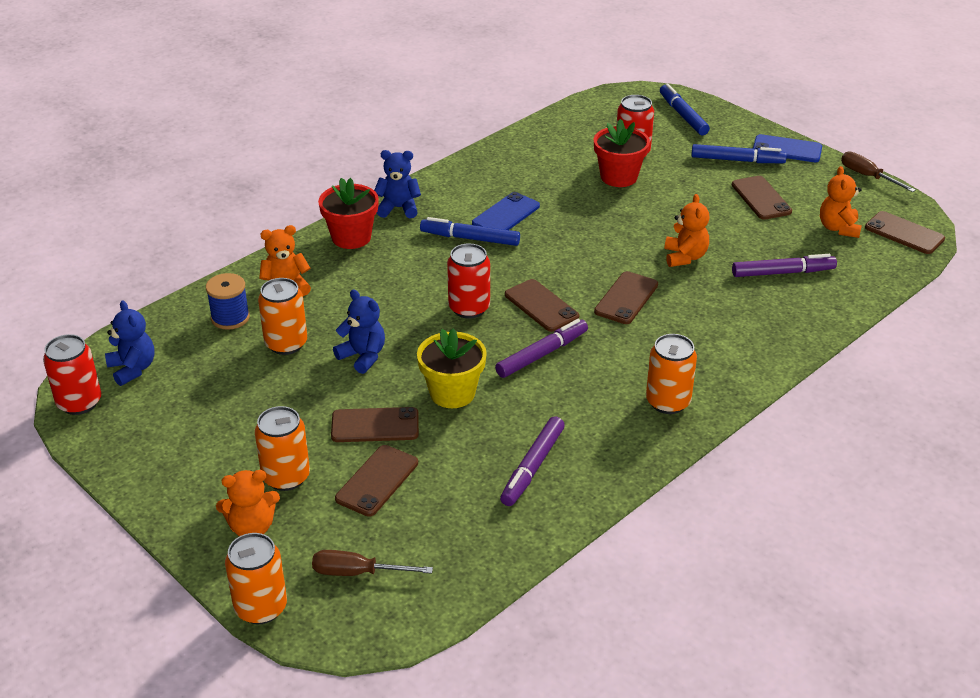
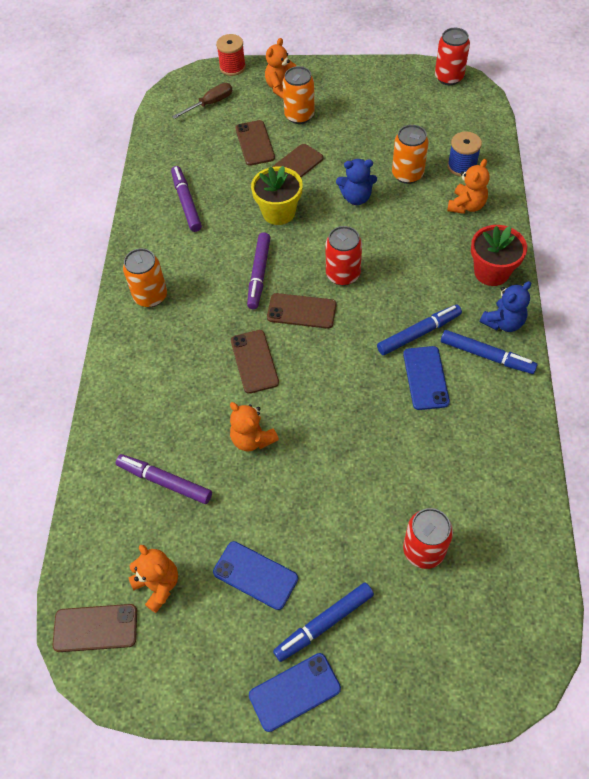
camera: 140 degrees right, 20 degrees up
(133, 369) = (456, 107): blue teddy bear -> none
(261, 607) = (232, 67): orange can -> red spool
(619, 177) = (397, 501): red flower pot -> none
(683, 115) = (444, 666): blue marker -> blue marker (486, 356)
(761, 198) = (255, 575): brown phone -> blue phone
(783, 273) = (165, 481): purple marker -> purple marker turned 75 degrees clockwise
(867, 176) = (183, 708): brown screwdriver -> none

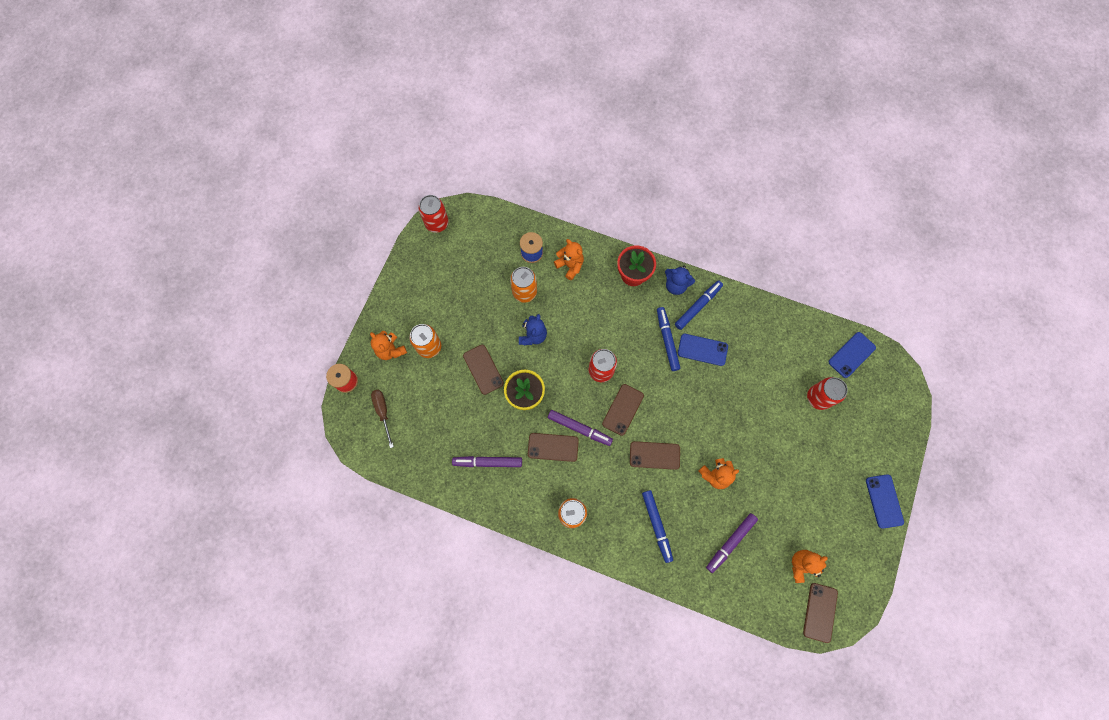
camera: 75 degrees left, 15 degrees up
(255, 143) = (445, 390): brown phone -> brown phone (553, 447)
(255, 575) = (809, 502): blue phone -> blue phone (851, 355)
(324, 623) = (849, 471): blue marker -> blue marker (656, 526)
(503, 322) = (675, 285): blue teddy bear -> blue teddy bear turned 135 degrees clockwise

